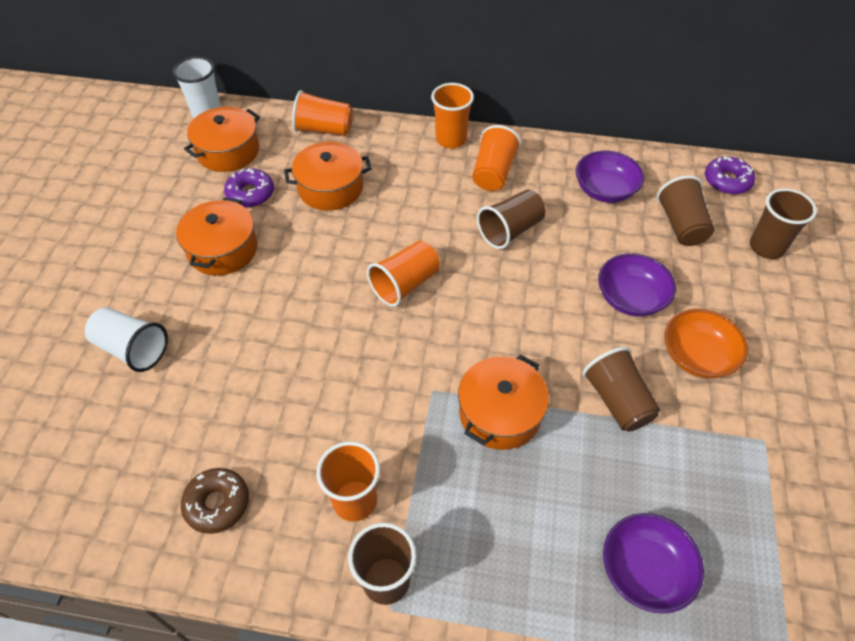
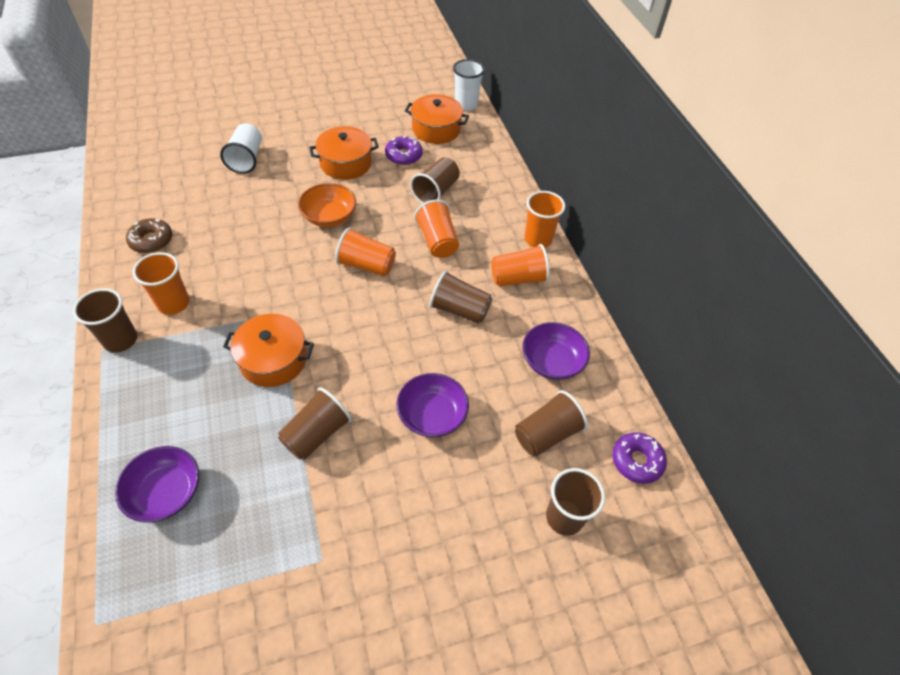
camera: 60 degrees right, 0 degrees up
(324, 129) = (493, 166): orange cup -> orange cup (437, 241)
(330, 188) = (436, 192): orange pot -> brown cup
(697, 356) = (391, 483): orange bowl -> orange bowl (329, 217)

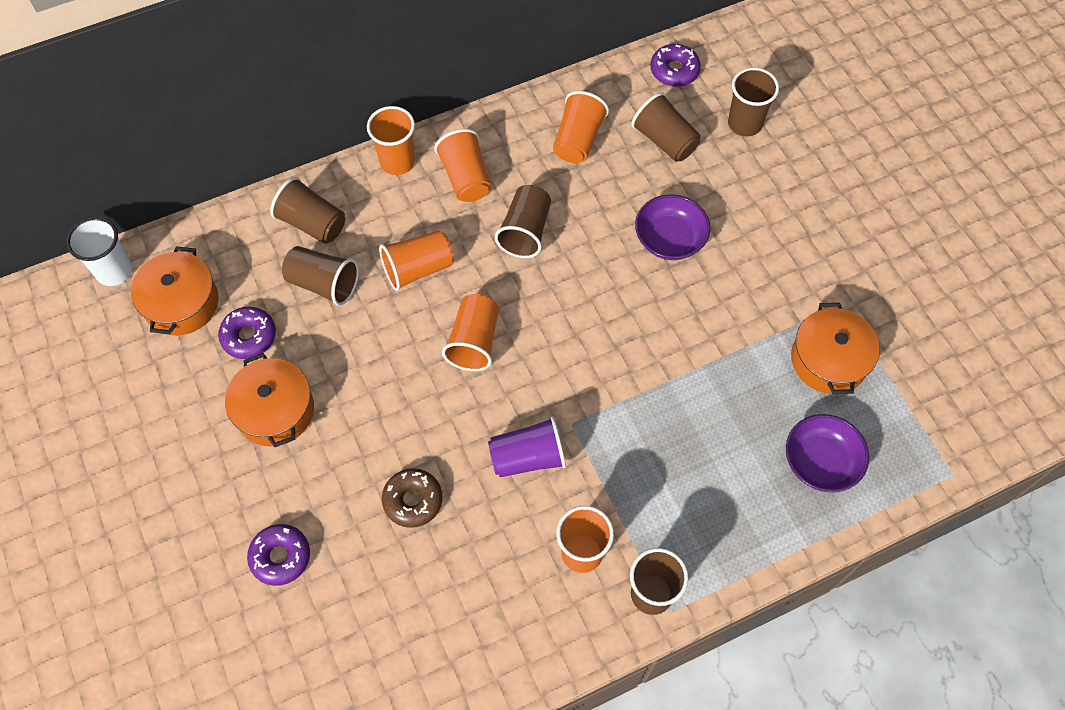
camera: 95 degrees left, 10 degrees up
(151, 240) = (477, 629): brown donut -> brown donut (413, 500)
(246, 159) = (280, 557): white cup -> purple donut
(261, 283) = (528, 457): none -> purple cup
(273, 359) = (638, 408): orange pot -> orange pot (828, 360)
(317, 434) = (718, 340): brown cup -> brown cup (312, 223)
(329, 217) = (393, 406): orange bowl -> none
(552, 362) = (578, 140): purple bowl -> orange cup

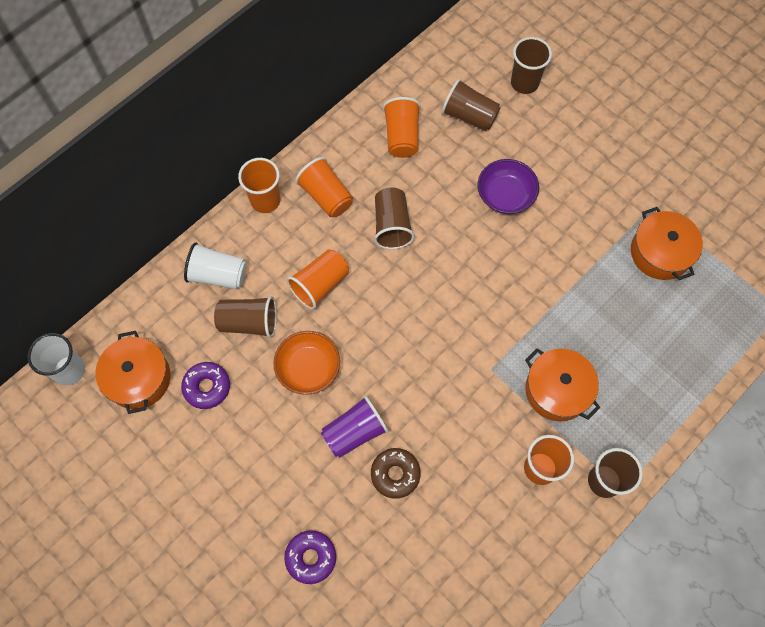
camera: 20 degrees left, 5 degrees up
(275, 411) = (255, 441): orange pot -> orange pot (557, 390)
(312, 223) = (218, 275): brown cup -> white cup
(366, 353) = (308, 368): none -> orange bowl
(474, 341) = (389, 329): orange cup -> none
(528, 457) = (469, 408): purple cup -> purple cup (355, 432)
(674, 70) = (453, 55): purple donut -> none
(820, 462) = (685, 334): purple bowl -> none

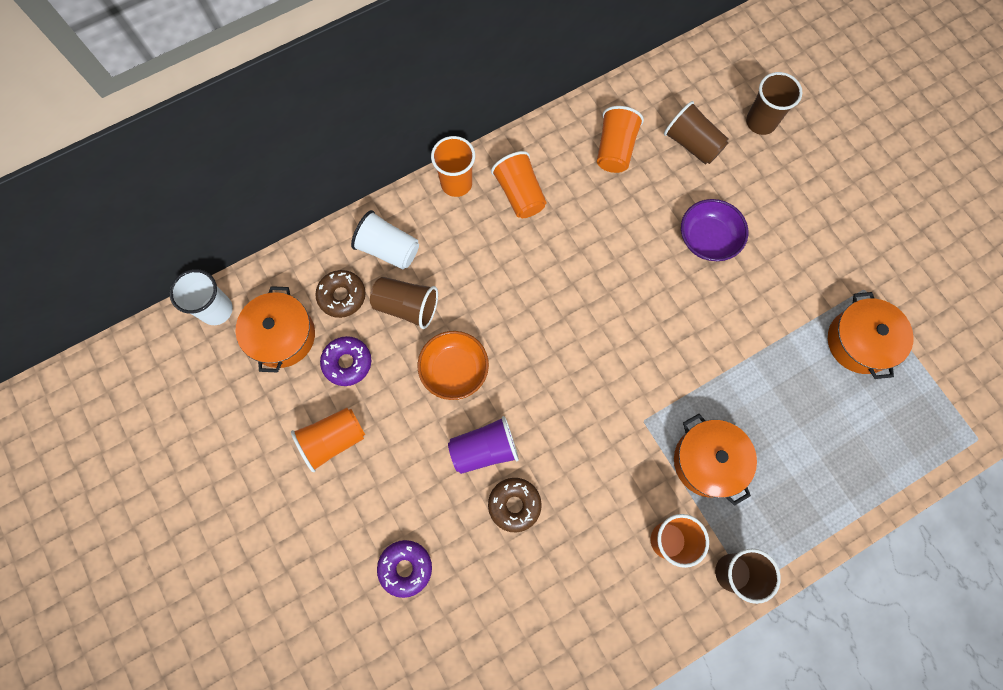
camera: 15 degrees right, 5 degrees up
(186, 328) = (342, 296): none -> brown donut
(320, 284) = (489, 285): orange cup -> orange cup (333, 440)
(392, 226) = (579, 242): brown cup -> none

